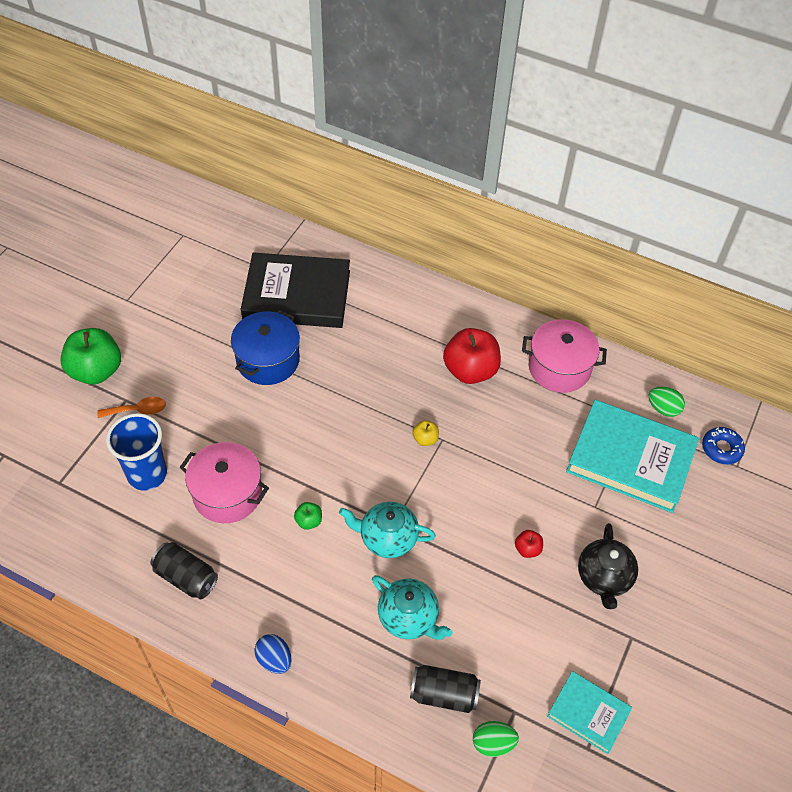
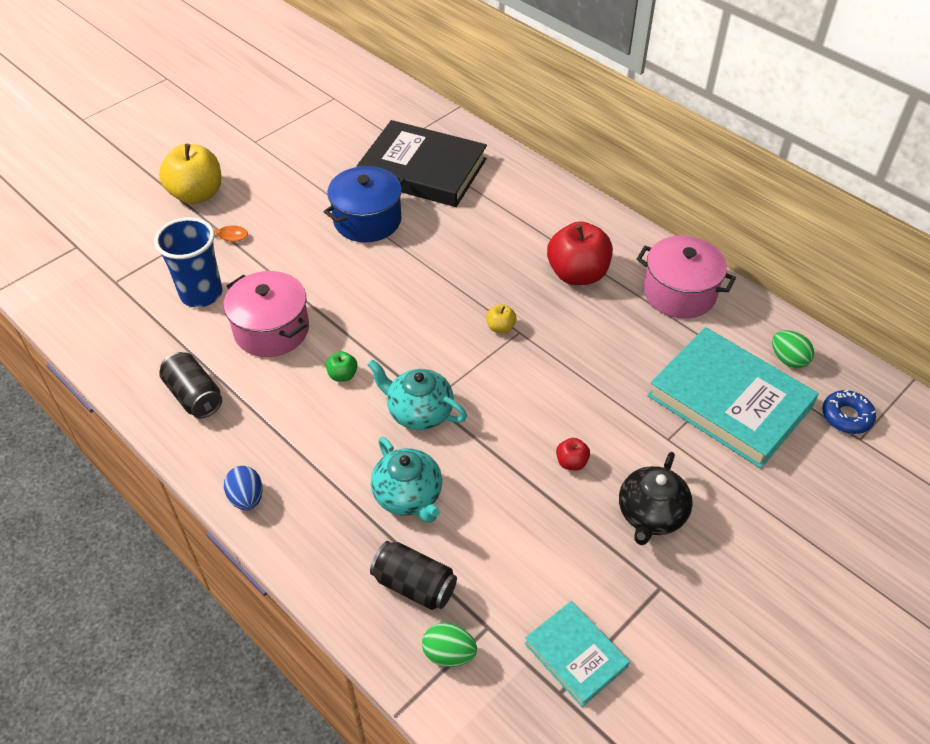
camera: 20 degrees right, 5 degrees down
(96, 371) = (197, 194): green apple -> yellow apple

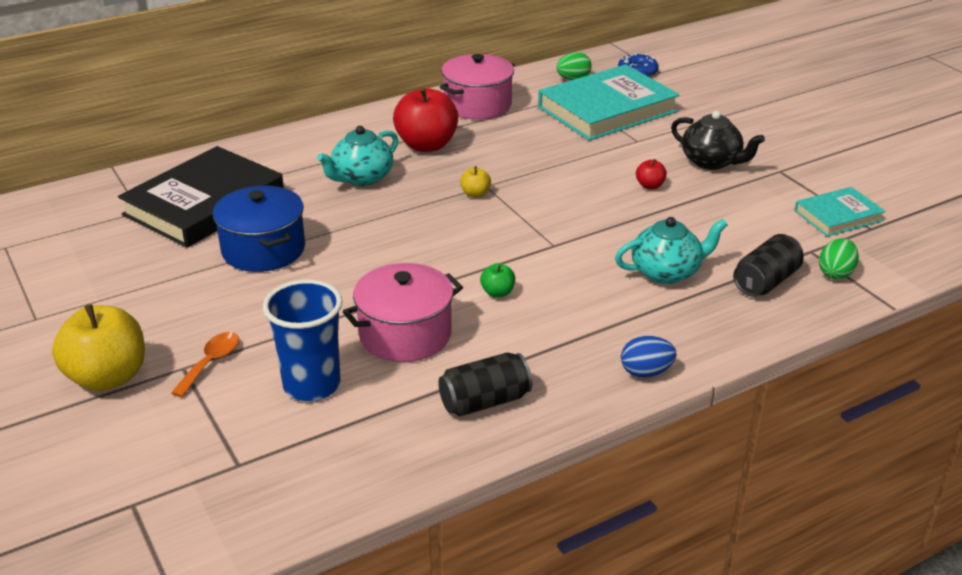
camera: 75 degrees left, 15 degrees down
(419, 412) = (565, 253): turquoise teapot -> turquoise teapot (361, 178)

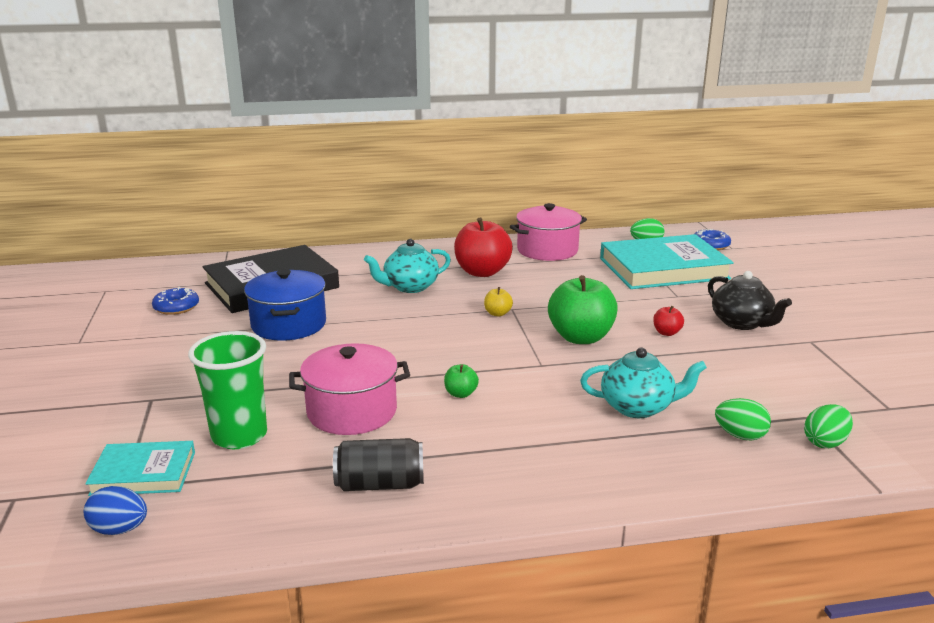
camera: 20 degrees right, 10 degrees down
(108, 377) = (88, 394): yellow apple -> none
(114, 252) = (176, 307): none -> blue donut
(211, 363) = (175, 400): orange spoon -> none
(312, 385) = (239, 436): blue cup -> green cup
(573, 207) = (581, 337): none -> green apple
(646, 372) = (558, 493): blue egg -> blue egg (119, 529)
(766, 282) = (740, 435): black can -> green egg
(838, 216) = (855, 390): turquoise book -> turquoise book (143, 473)

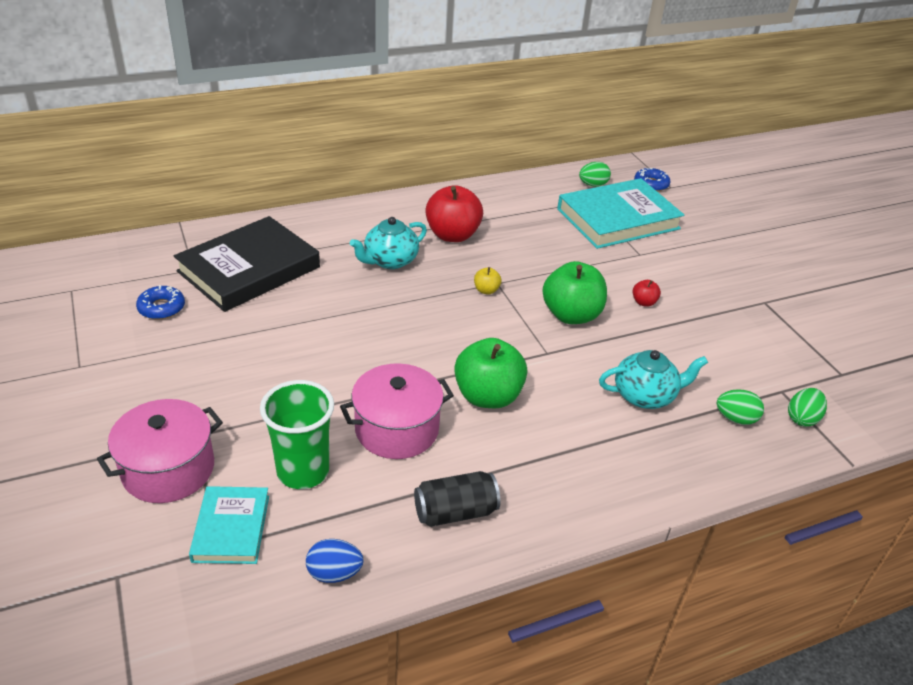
camera: 15 degrees left, 15 degrees up
(119, 529) = (240, 597): blue egg -> blue egg (334, 573)
(143, 473) = (231, 528): turquoise book -> turquoise book turned 75 degrees counterclockwise
(289, 325) = (290, 323): blue pot -> none
(460, 394) = (488, 396): green apple -> green apple, size x2.25
(547, 250) = (504, 200): pink pot -> pink pot (168, 469)
(742, 323) = (703, 285): black teapot -> none

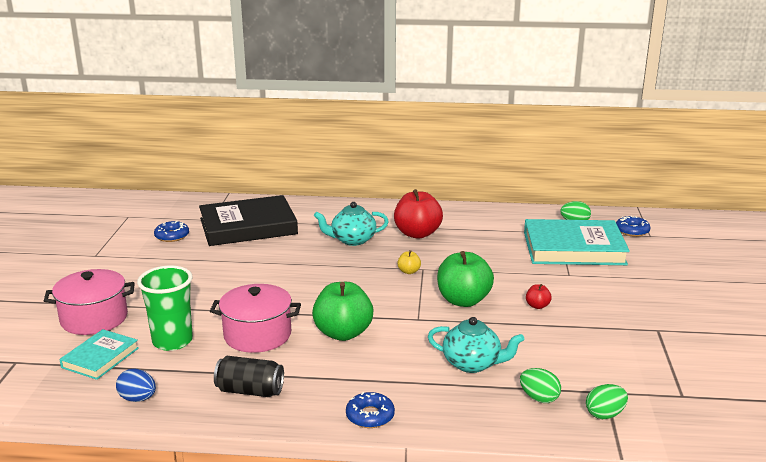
camera: 30 degrees right, 15 degrees down
(606, 499) = (370, 416): none -> blue donut

